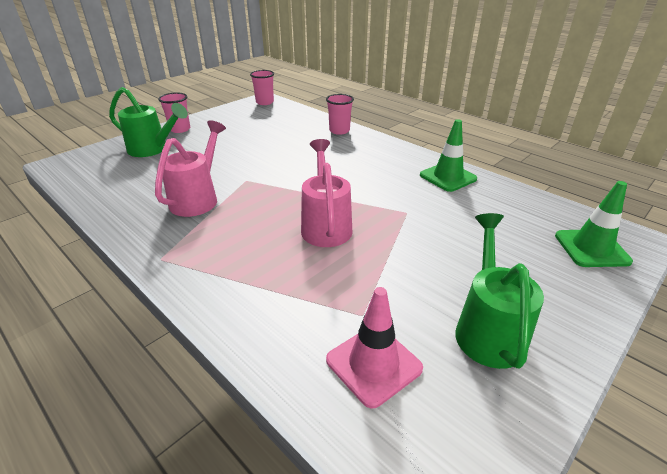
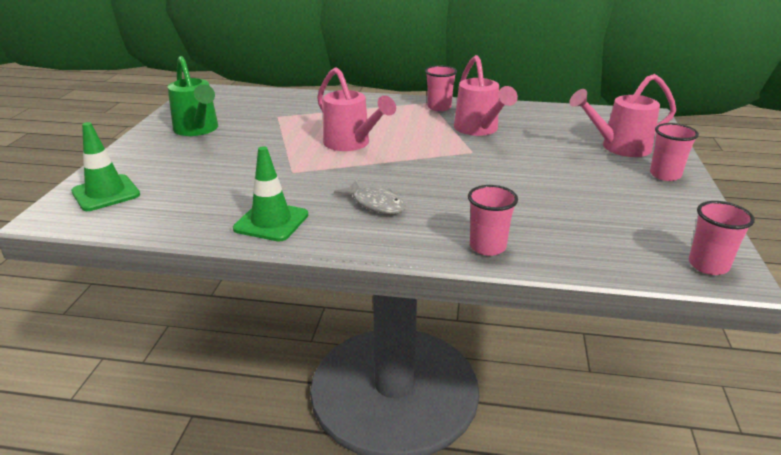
camera: 145 degrees right, 5 degrees down
(152, 149) = (619, 147): green watering can -> pink watering can
(168, 244) = (439, 107): none -> pink cup
(369, 167) = (375, 204): none -> grey fish
(373, 364) = (257, 106): pink traffic cone -> none

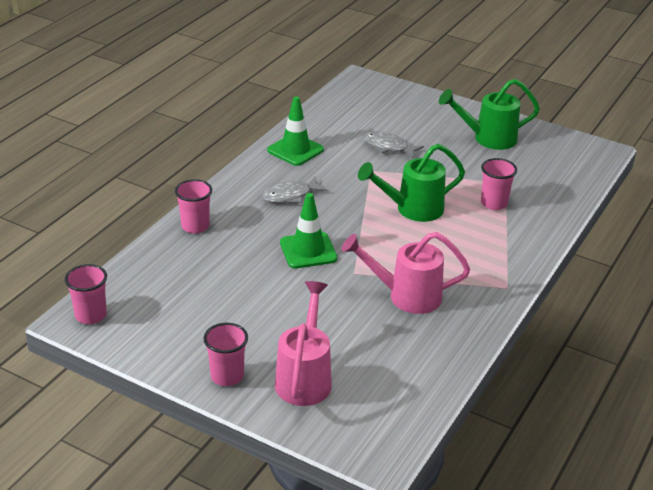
camera: 110 degrees right, 5 degrees up
(106, 193) = (382, 96): green traffic cone -> green traffic cone (308, 250)
(237, 171) = (388, 147): none -> grey fish
(351, 144) = (412, 209): pink watering can -> green watering can
(439, 107) = (487, 290): pink cup -> pink cup (494, 203)

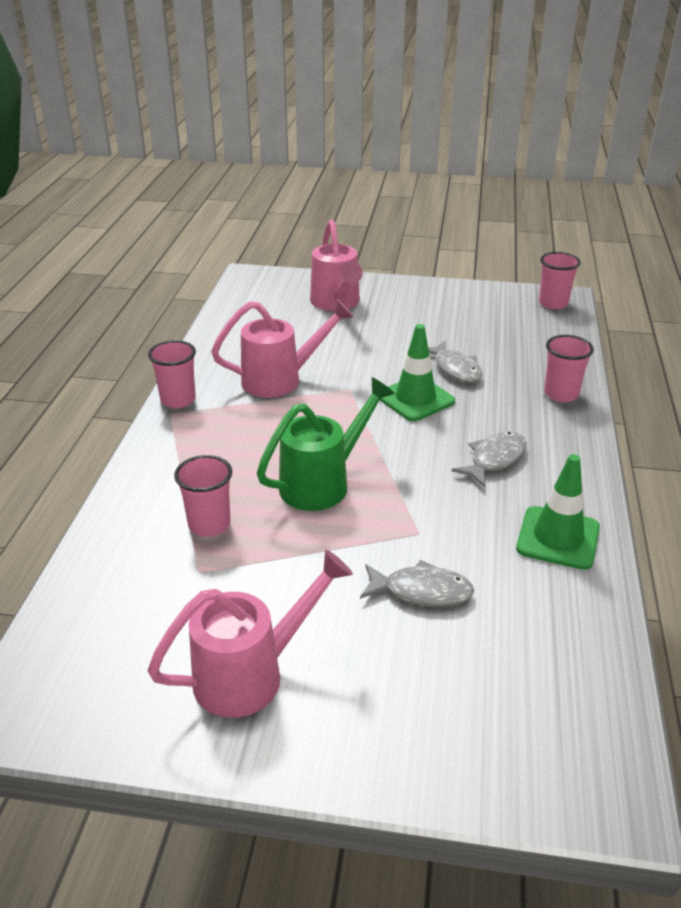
camera: 160 degrees right, 0 degrees up
(227, 376) = (399, 292): pink cup -> pink cup (178, 400)
(254, 268) = (455, 369): none -> grey fish
(488, 138) = (251, 674): green watering can -> pink watering can

